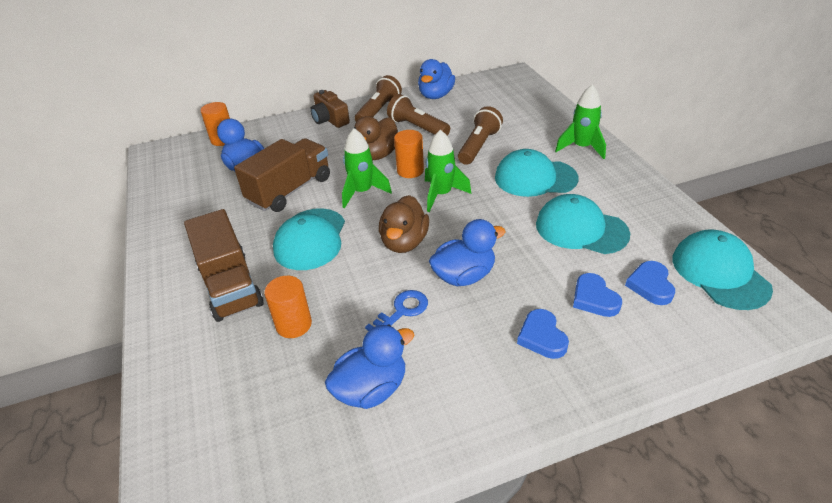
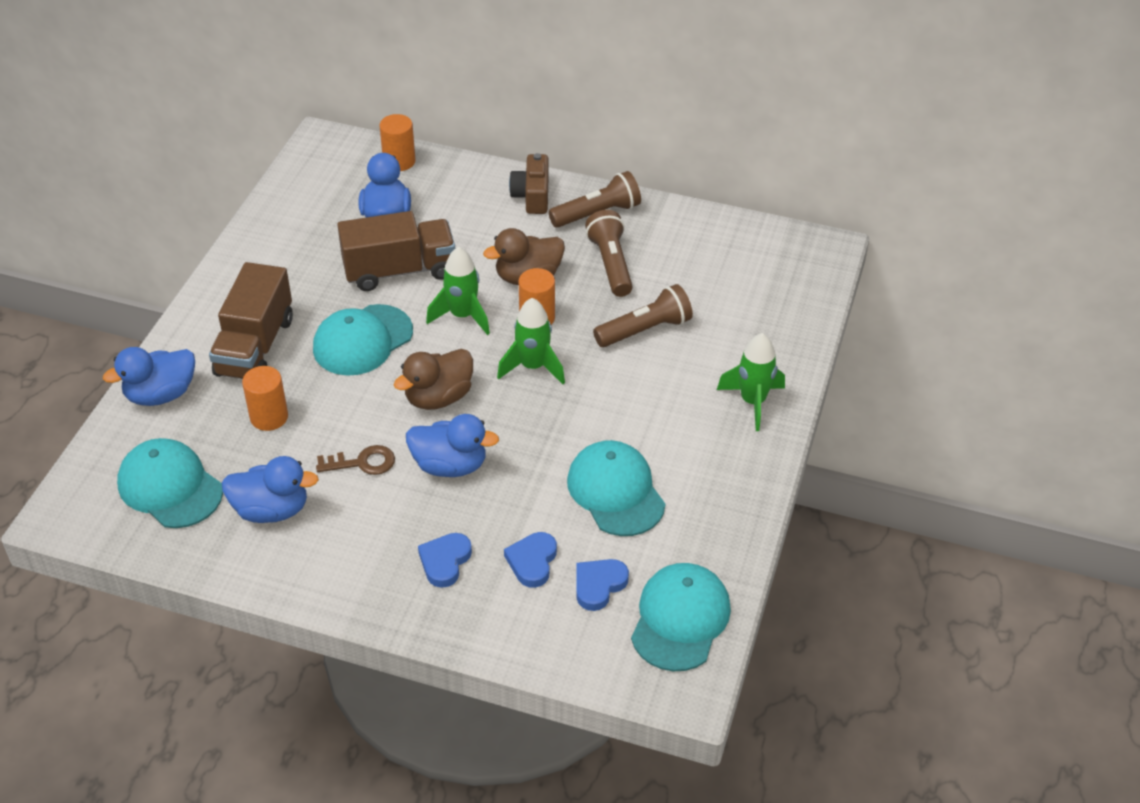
camera: 35 degrees right, 5 degrees up
(402, 311) = (362, 463): blue key -> brown key
(436, 95) = (688, 227): blue duck -> blue duck (161, 394)
(535, 178) = (650, 407): turquoise cap -> turquoise cap (170, 487)

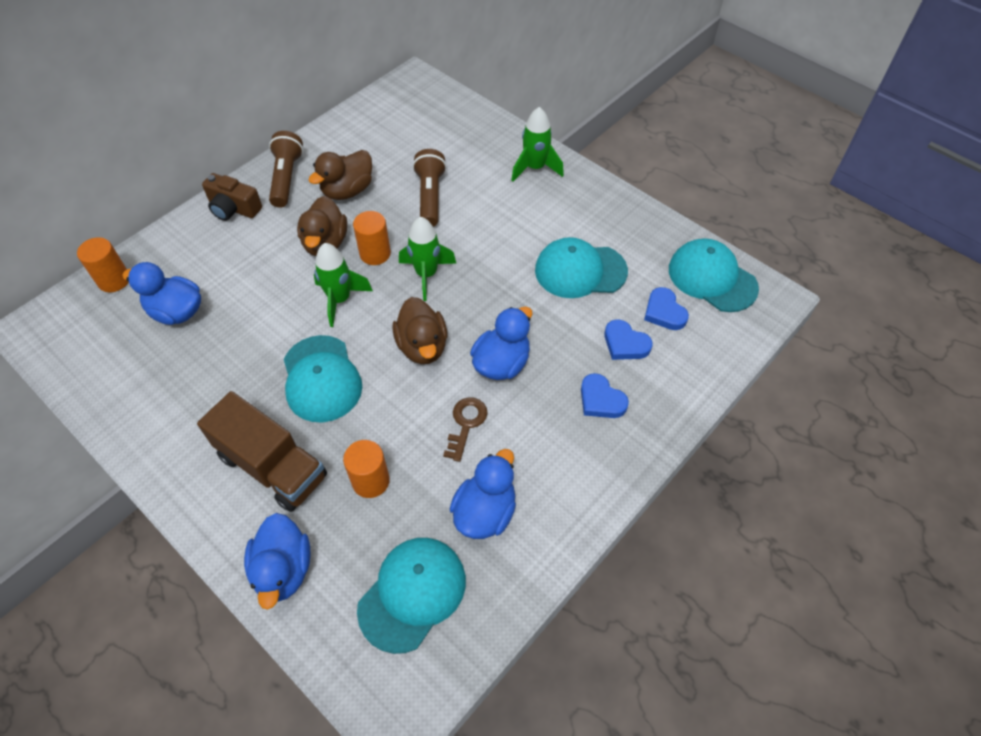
camera: 65 degrees left, 10 degrees up
(170, 487) = (412, 594): turquoise cap -> turquoise cap turned 150 degrees clockwise
(399, 270) = (254, 325): brown truck -> none
(610, 264) = (347, 190): brown flashlight -> brown duck

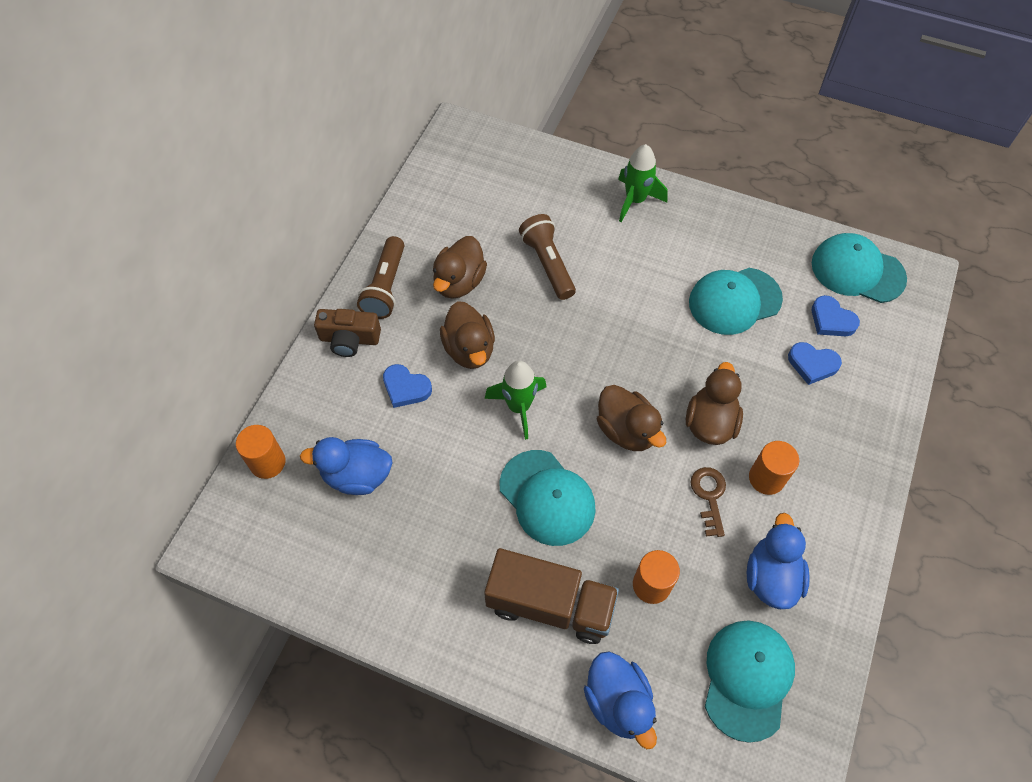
camera: 20 degrees left, 5 degrees up
(286, 178) = (386, 287): brown flashlight -> brown flashlight turned 150 degrees counterclockwise
(375, 254) = (526, 345): orange cylinder -> orange cylinder (766, 478)
(426, 274) = (590, 352): green rocket -> none
(501, 363) = (710, 422): blue duck -> brown duck
(601, 400) = (818, 429): blue heart -> blue heart (406, 388)

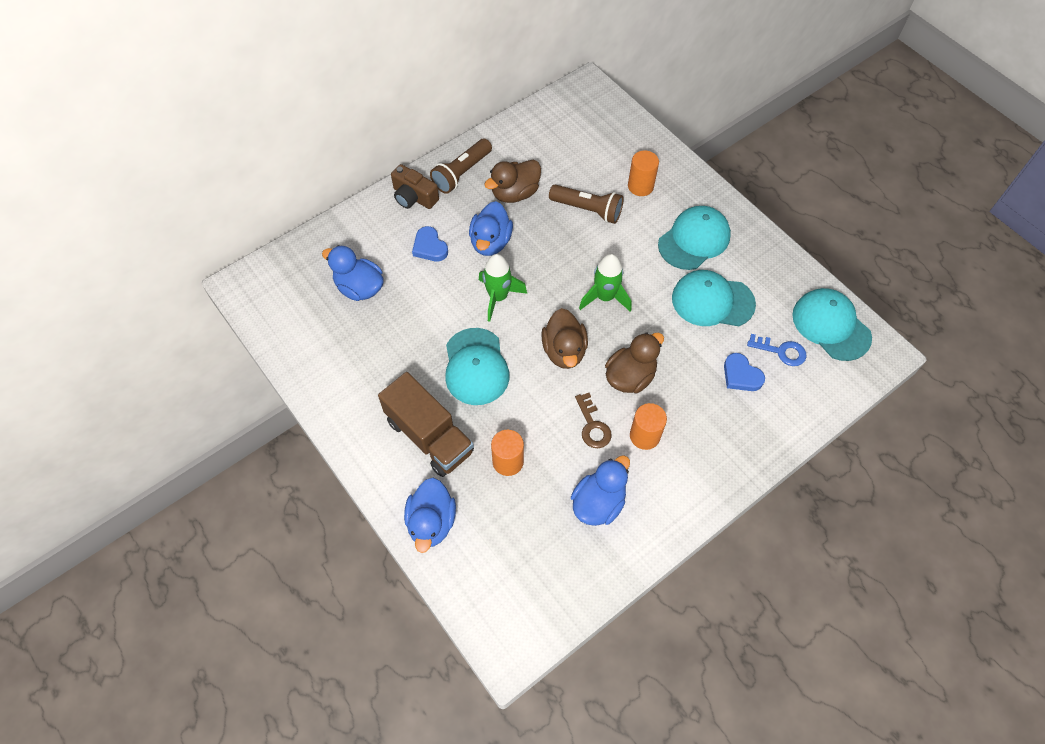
camera: 30 degrees right, 0 degrees up
(267, 462) = (309, 251): orange cylinder -> orange cylinder (640, 186)
(469, 349) = (490, 242): brown duck -> blue duck
(547, 264) = (587, 210): brown flashlight -> brown flashlight turned 105 degrees clockwise
(635, 200) = (687, 194): green rocket -> green rocket (605, 297)
(709, 496) = (592, 426): brown key -> brown key turned 135 degrees clockwise
(747, 679) = (531, 559): turquoise cap -> turquoise cap (694, 240)
(831, 320) = (781, 351): blue heart -> blue key

